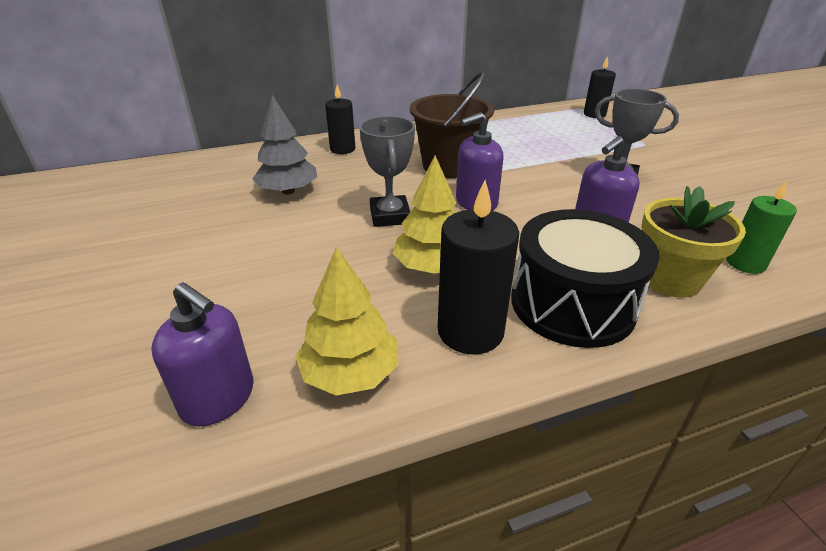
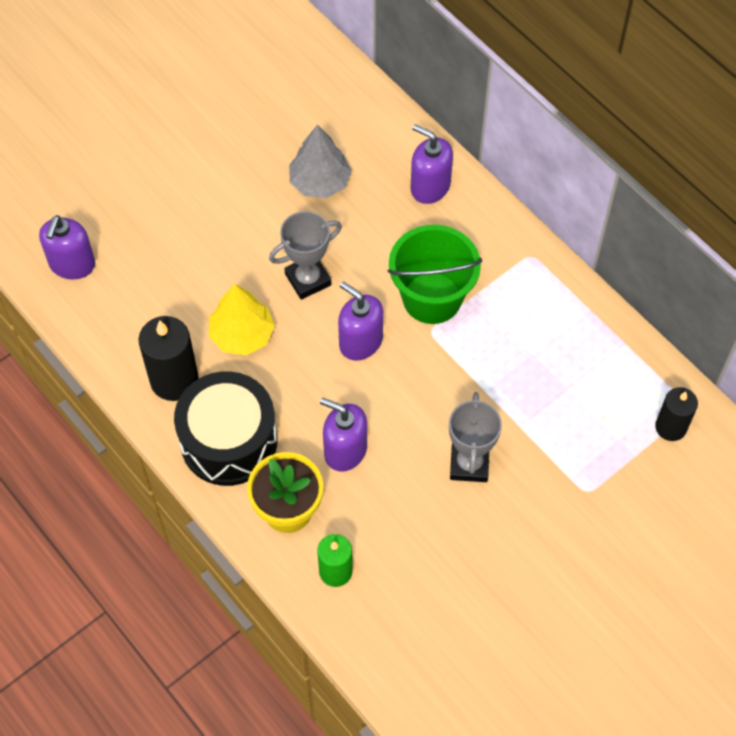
camera: 70 degrees right, 25 degrees up
(342, 149) = (430, 187): black candle -> purple soap dispenser
(350, 373) = (113, 323): yellow tree -> none
(449, 166) = (432, 298): brown bucket -> green bucket

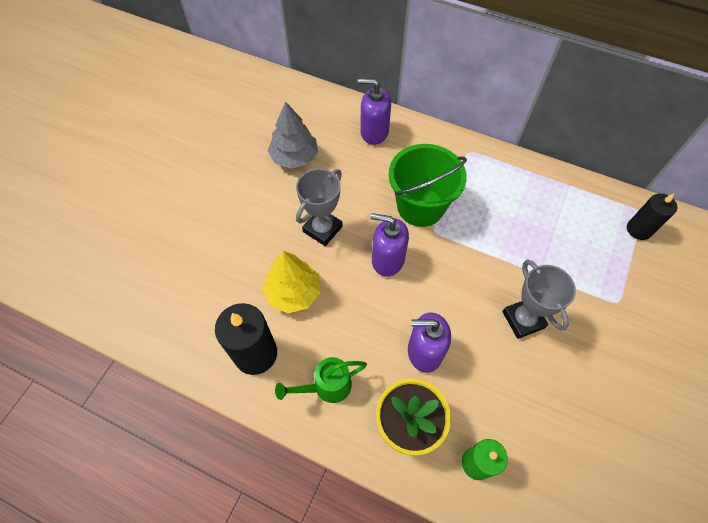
camera: 25 degrees left, 0 degrees up
(72, 264) = (125, 292): purple soap dispenser -> none
(229, 441) = (327, 386): black drum -> green watering can

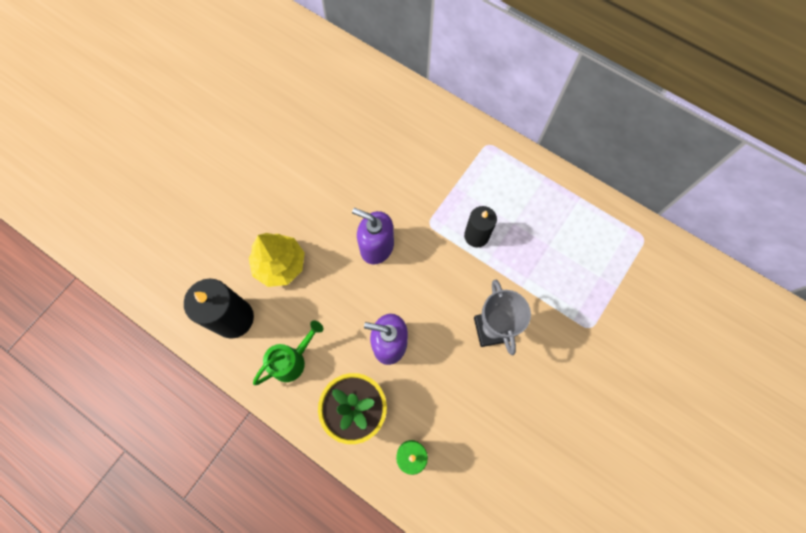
camera: 10 degrees right, 10 degrees up
(294, 157) = (309, 123): grey tree -> none
(322, 229) = (321, 205): grey trophy -> none
(327, 386) = (292, 360): green watering can -> green watering can turned 150 degrees clockwise
(374, 132) = (395, 107): purple soap dispenser -> none
(420, 206) = (422, 196): green bucket -> none
(638, 229) = (636, 257): black candle -> black candle (476, 236)

